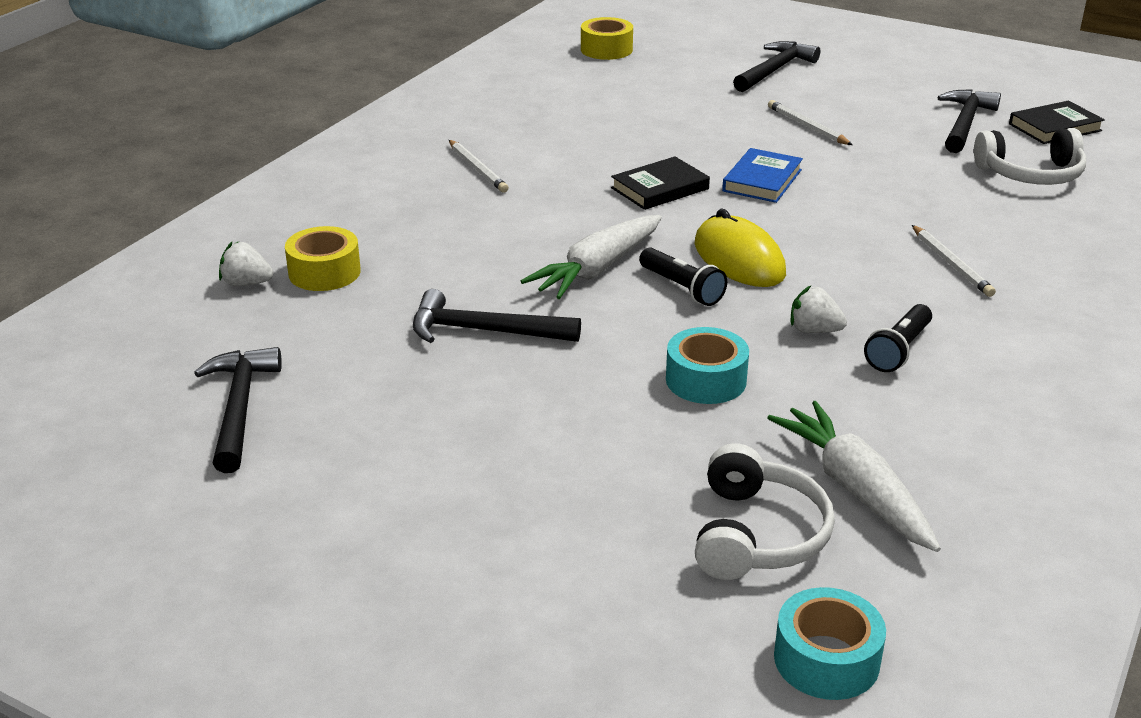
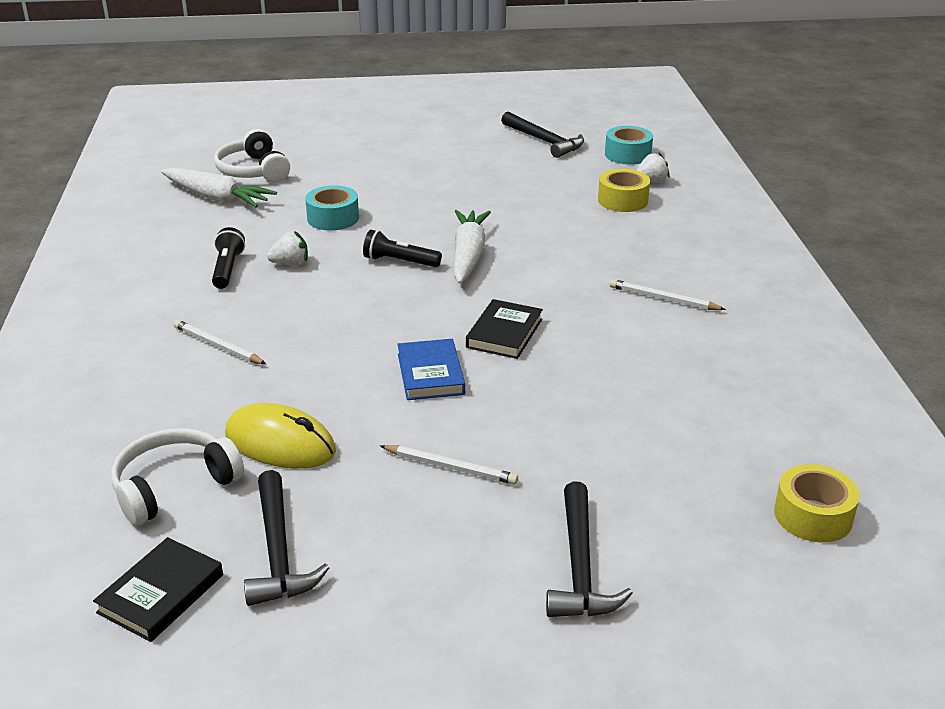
camera: 145 degrees right, 0 degrees up
(483, 331) = (485, 202): black hammer -> none
(739, 259) = (381, 294): yellow mouse -> yellow mouse (280, 443)
(826, 659) = (198, 147): turquoise tape -> turquoise tape (628, 154)

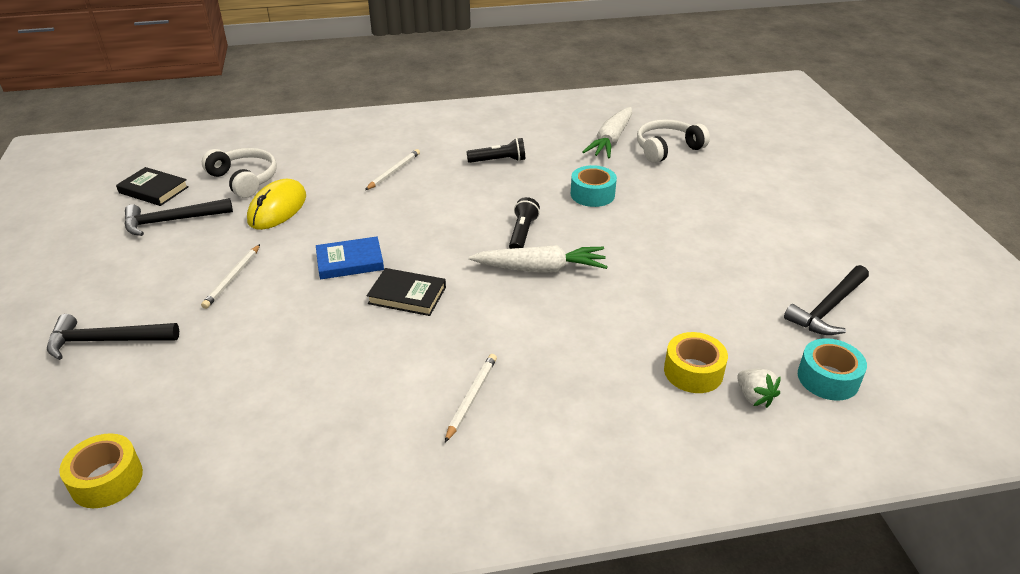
camera: 85 degrees right, 5 degrees up
(290, 264) = (510, 184): white strawberry -> none

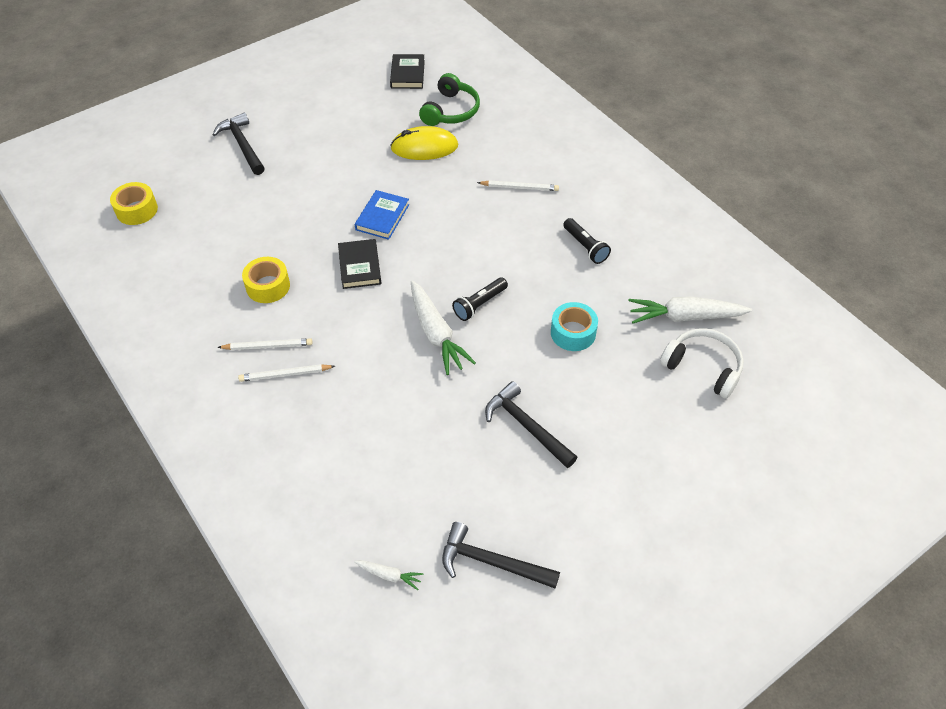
camera: 65 degrees right, 15 degrees up
(171, 221) = (376, 103): black hammer -> black hammer (526, 426)
(232, 278) = (330, 167): white pencil -> white pencil (285, 374)
(244, 179) = (450, 111): white headphones -> green headphones
(350, 261) = (382, 217): blue book -> blue book turned 60 degrees clockwise
(522, 233) = (479, 304): black flashlight -> black flashlight turned 150 degrees clockwise
(693, 371) = (354, 474): yellow tape -> yellow tape (268, 286)
(754, 397) = (342, 523): white strawberry -> none
(828, 378) = (389, 575): turquoise tape -> white carrot

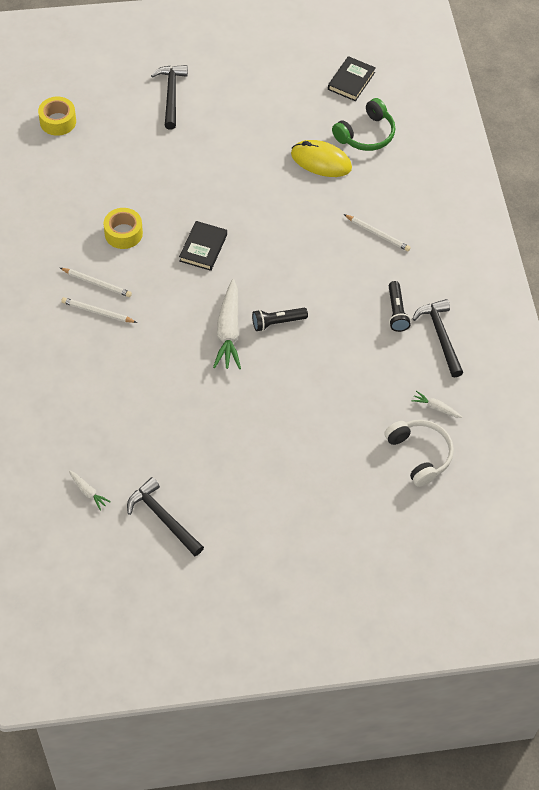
camera: 25 degrees right, 5 degrees up
(382, 217) = (246, 212): blue book -> none
(526, 426) = (250, 434): black hammer -> black hammer (440, 335)
(573, 333) = (336, 379): turquoise tape -> none
(685, 317) = (435, 408): white carrot -> white carrot, size x0.48

